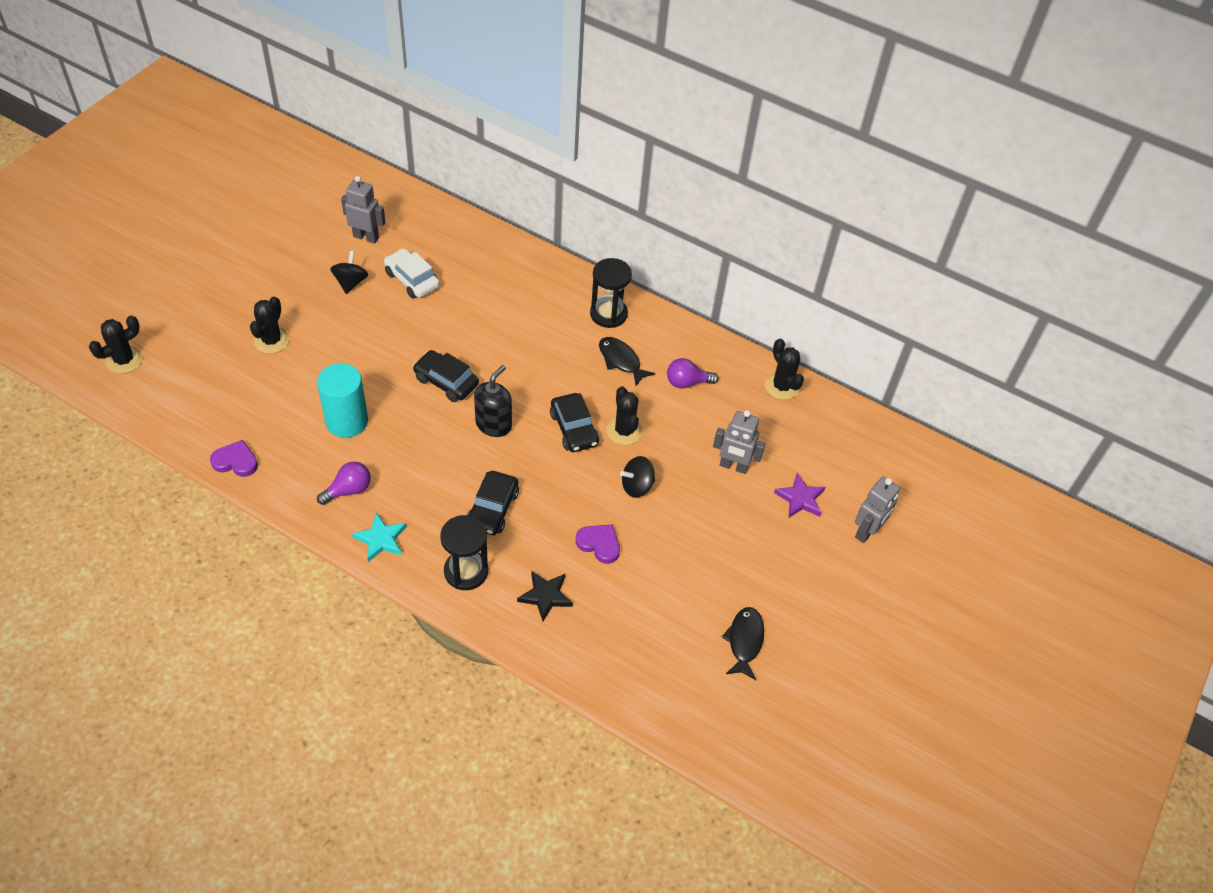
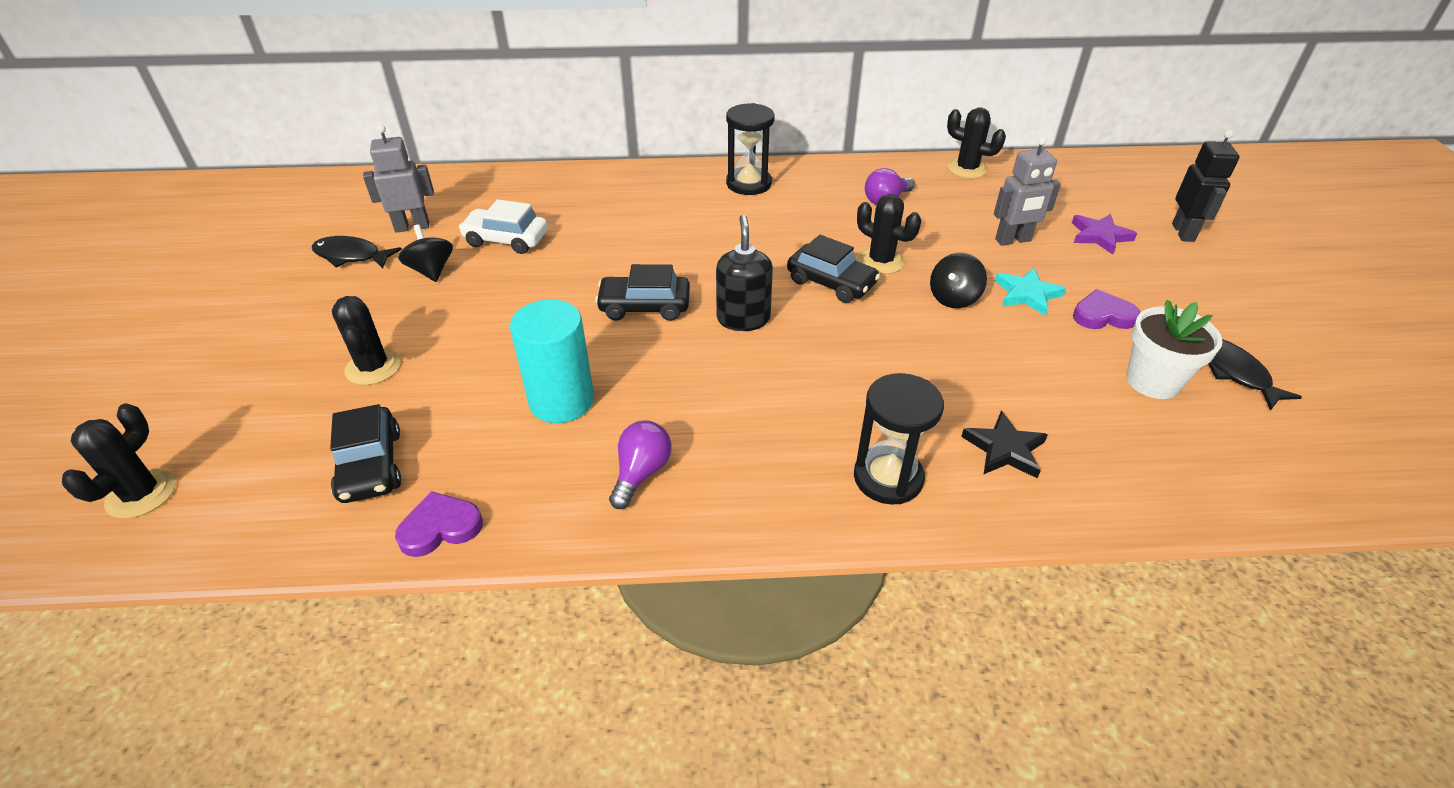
camera: 30 degrees left, 10 degrees down
(381, 539) = (744, 505): turquoise star -> turquoise star (1027, 294)
(493, 509) = (839, 396): black car -> black car (370, 465)
(599, 544) = (989, 367): purple heart -> purple heart (1103, 315)
(621, 361) = (805, 211): black fish -> black fish (351, 256)
(685, 614) = (1152, 381): none -> white flower pot
(867, 532) = (1183, 232): grey robot -> black robot

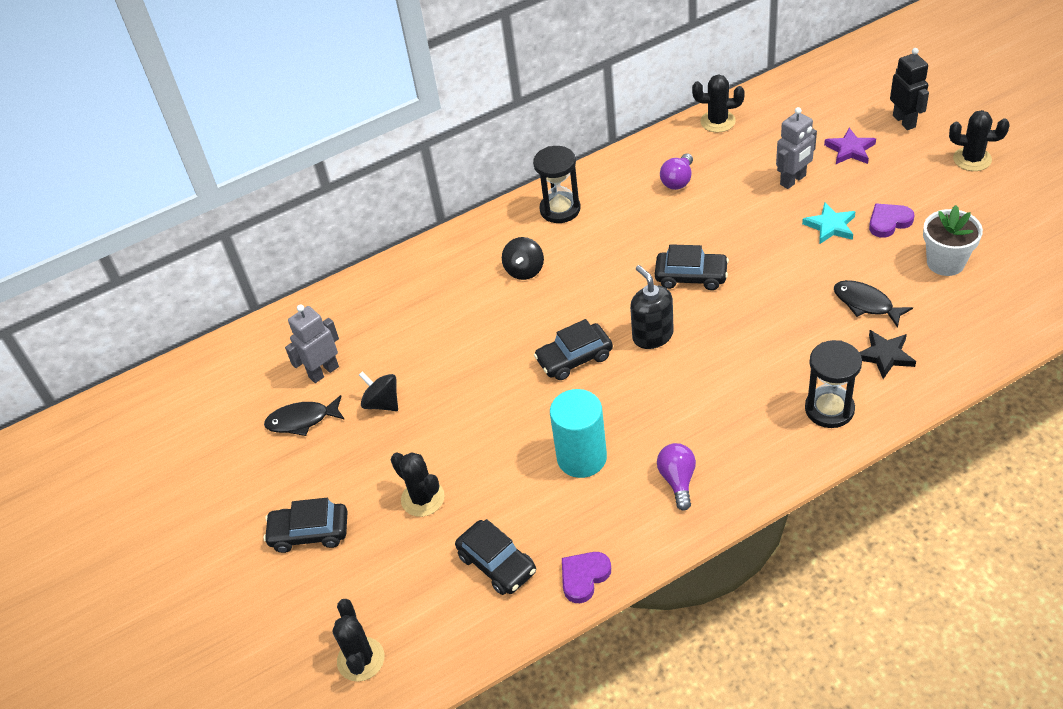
camera: 20 degrees left, 5 degrees up
(245, 350) = (309, 533): none -> black car
(506, 239) = (414, 348): white car -> none
(881, 261) = (713, 241): black cactus -> black cactus (972, 159)
(953, 298) = (784, 252): black spinning top -> black spinning top (524, 270)
(1234, 372) = (990, 232): black fish -> black fish (866, 304)

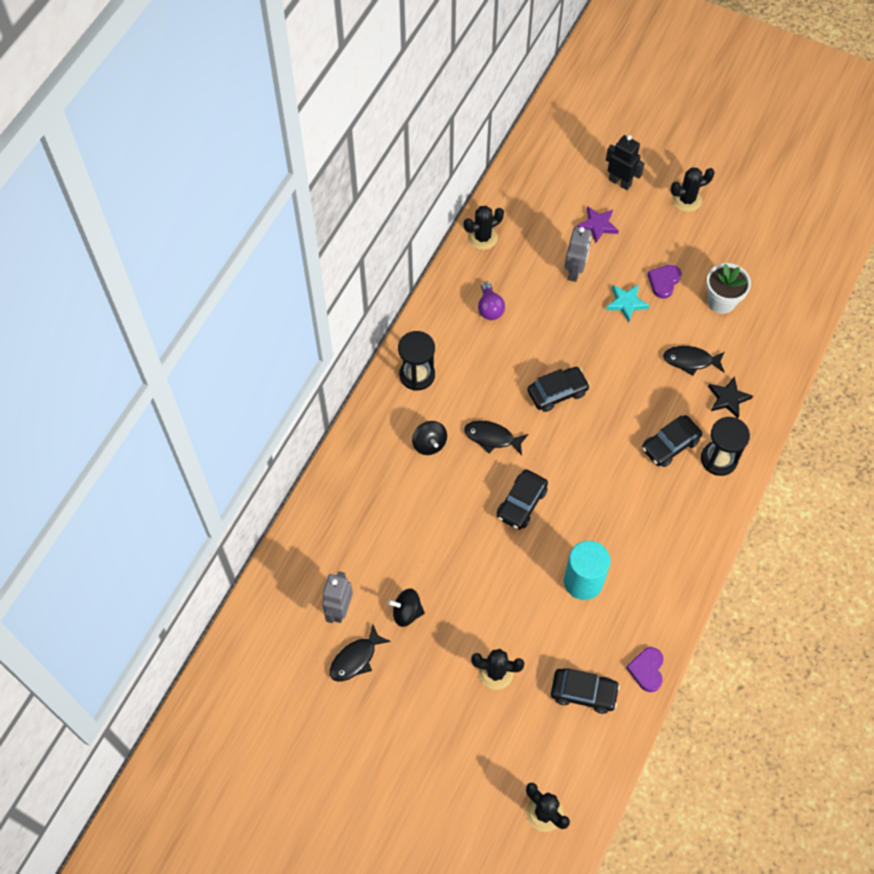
camera: 40 degrees left, 15 degrees up
(309, 533) = (434, 743): black car -> black car (670, 445)
(591, 289) = (492, 438): none -> black fish
(652, 336) = (564, 457): black soap dispenser -> none
(678, 480) = (658, 565): purple light bulb -> none

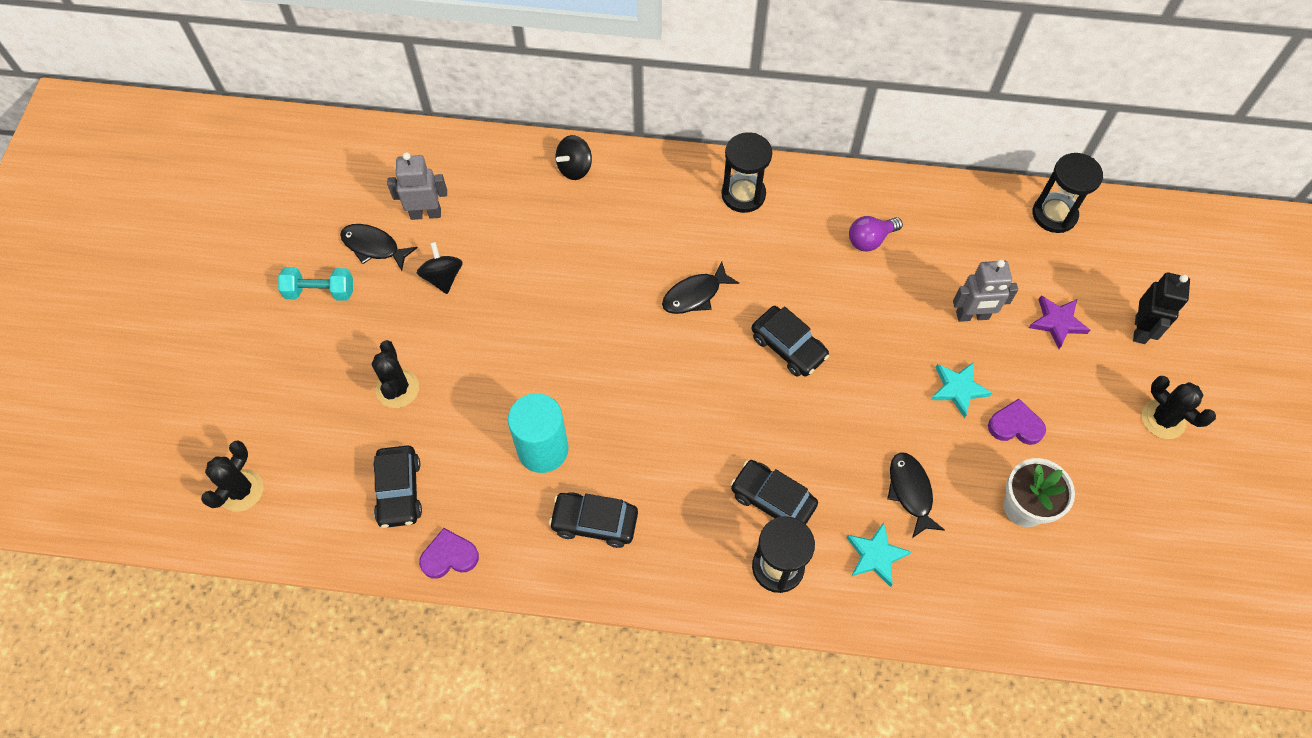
camera: 70 degrees right, 0 degrees up
(383, 712) = (320, 291): none -> turquoise dumbbell
(429, 444) = (659, 234): black spinning top -> black spinning top (575, 168)
(482, 237) = (965, 202): black cactus -> none
(492, 438) = (695, 295): black fish -> black fish turned 120 degrees counterclockwise
(514, 190) = (1054, 214): none -> black hourglass
(521, 503) = (621, 352): black car -> black car (594, 522)
(728, 398) = (876, 555): black star -> turquoise star

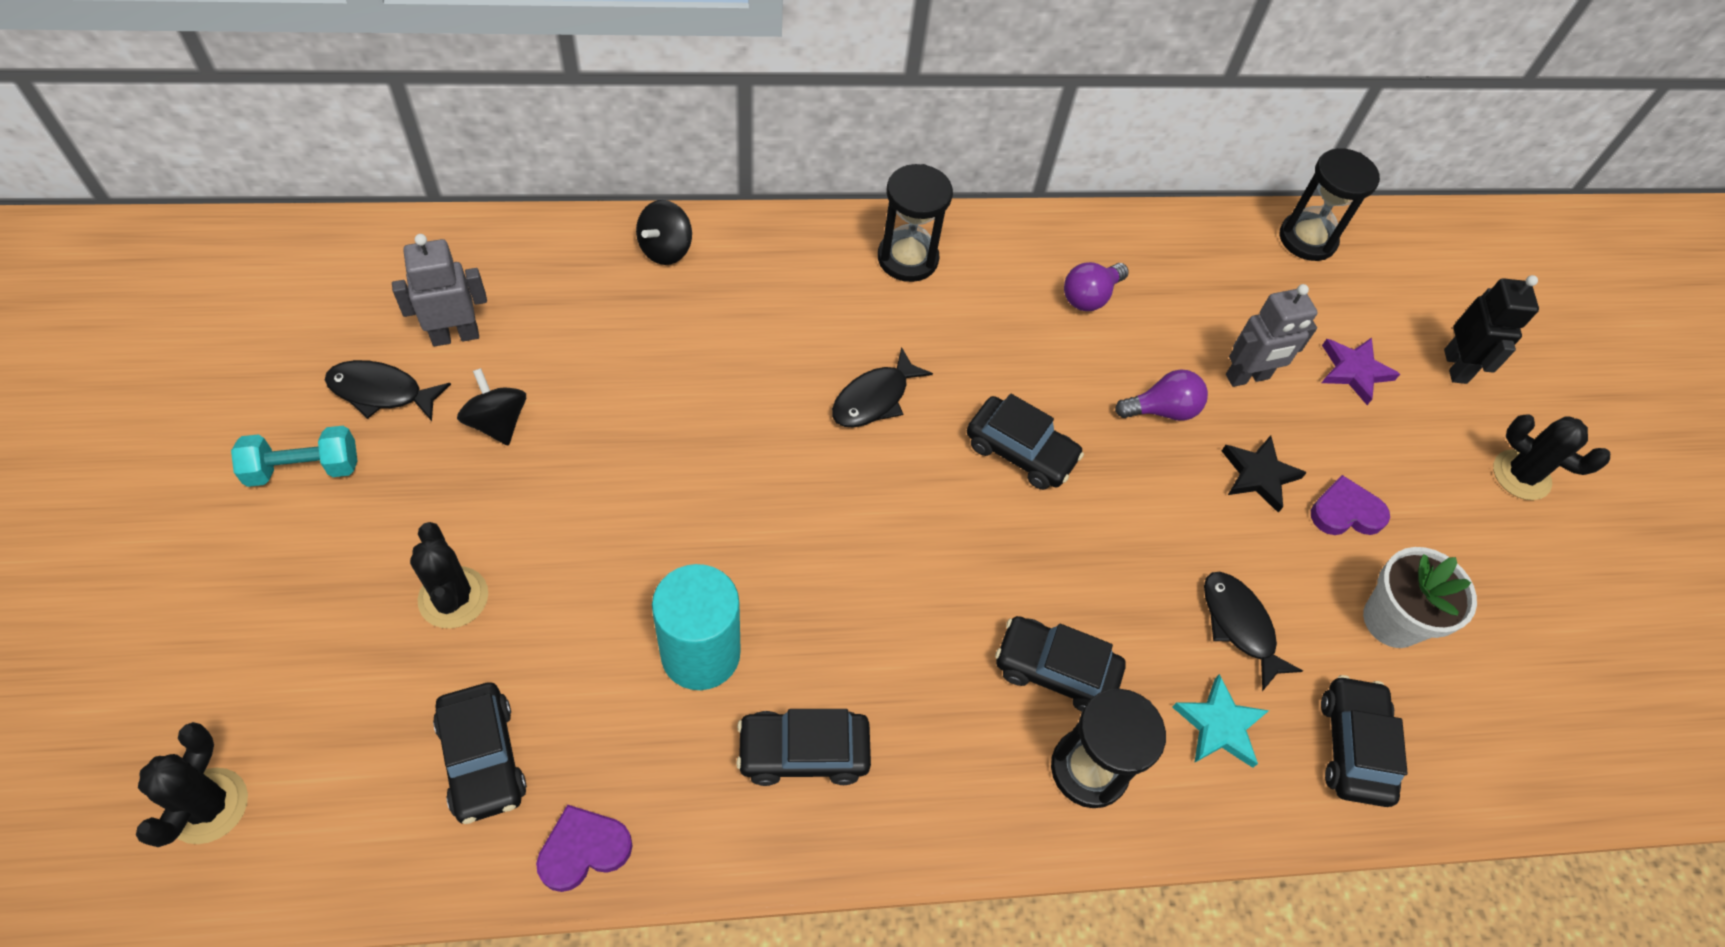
camera: 20 degrees left, 5 degrees down
(900, 331) = (1162, 410): none -> purple light bulb
(958, 389) = (1259, 475): turquoise star -> black star
(966, 586) = (1353, 747): none -> black car

